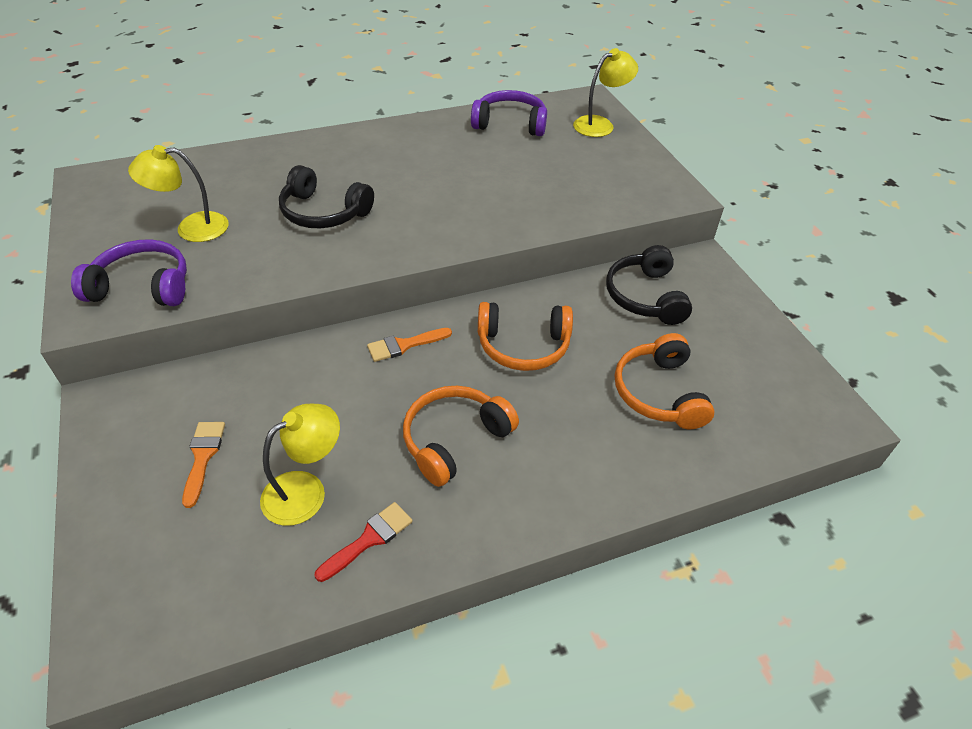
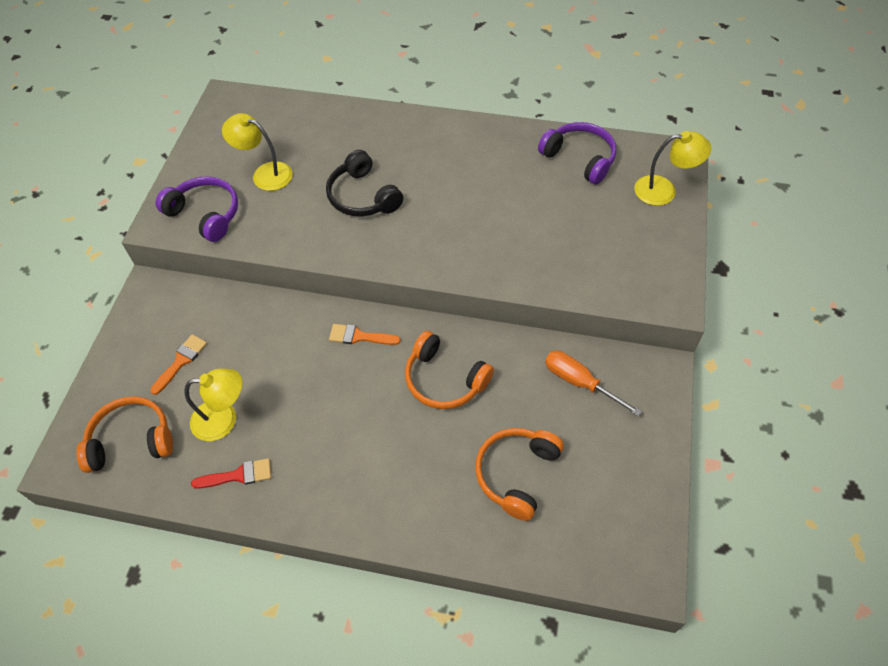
camera: 35 degrees right, 10 degrees up
(454, 439) = (339, 432): orange headphones -> orange headphones (131, 440)
(645, 296) = (579, 382): black headphones -> orange screwdriver

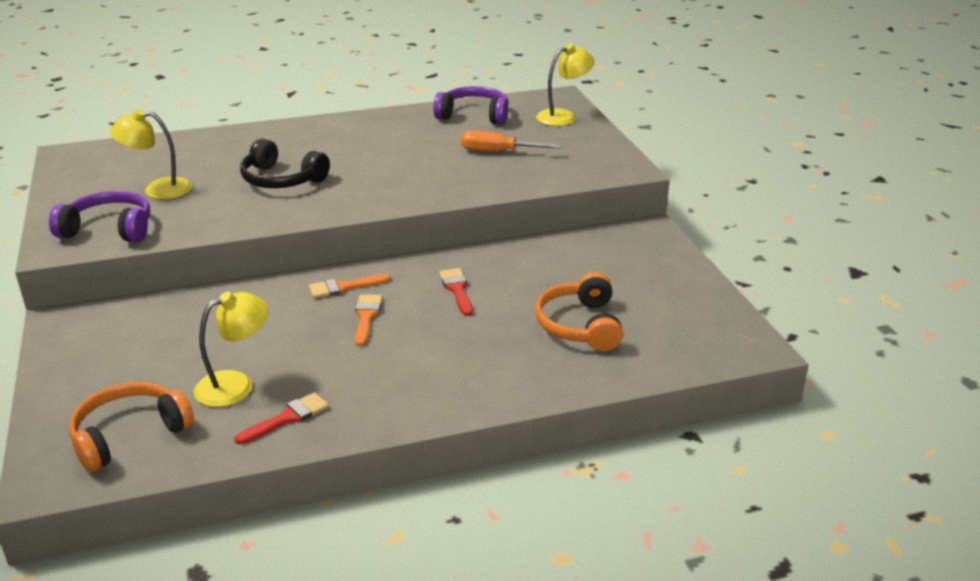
camera: 30 degrees left, 25 degrees down
(181, 361) = (147, 360): orange brush -> orange brush (366, 317)
(444, 380) = (457, 289): orange headphones -> red brush
(579, 382) = (585, 255): orange screwdriver -> orange screwdriver (497, 152)

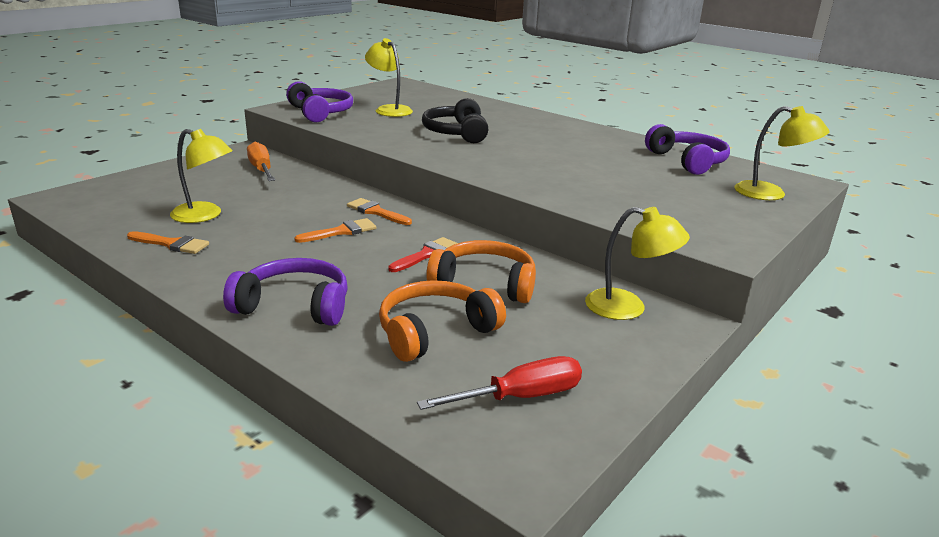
camera: 55 degrees right, 5 degrees down
(129, 435) = (121, 203): orange headphones -> orange headphones (484, 283)
(287, 418) = (172, 244): red brush -> orange brush
(484, 376) = (294, 305): none -> purple headphones
(497, 152) = (639, 185): orange screwdriver -> orange screwdriver (261, 169)
(615, 241) = (628, 308): none -> yellow lamp
(683, 320) = (521, 397): none -> red screwdriver

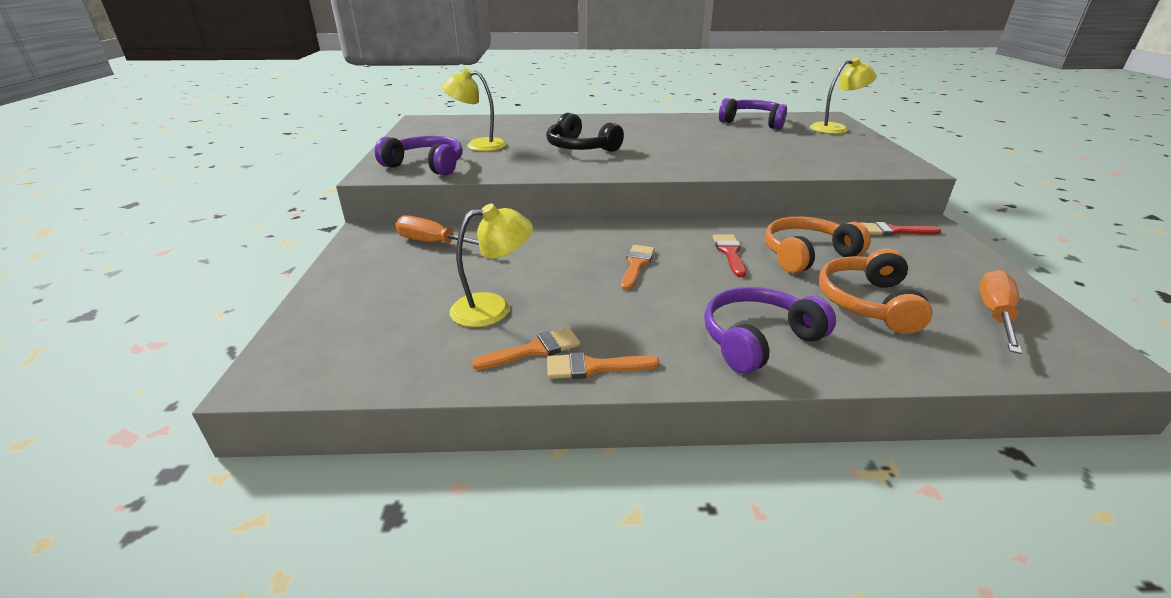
camera: 40 degrees left, 5 degrees up
(376, 212) = (619, 238): orange brush -> orange brush (593, 367)
(521, 397) = (995, 314): red screwdriver -> orange screwdriver
(628, 308) = (894, 231): yellow lamp -> red brush

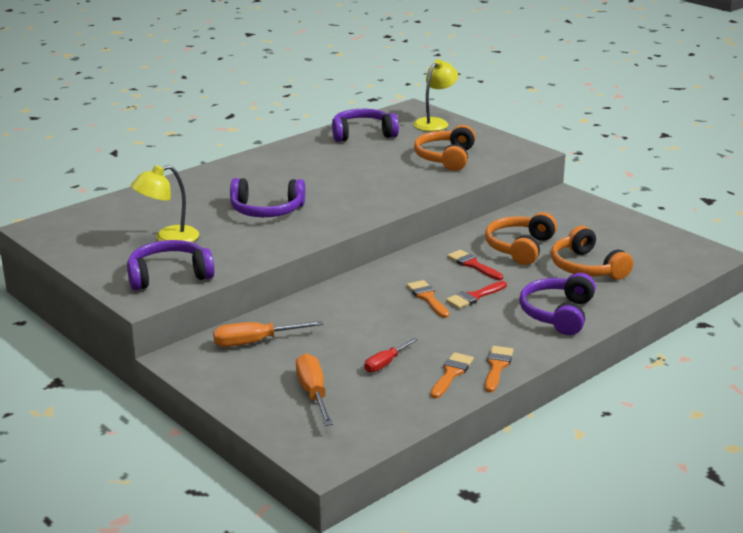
camera: 40 degrees left, 5 degrees down
(493, 308) = (385, 364): yellow lamp -> red screwdriver
(580, 147) = (266, 210): black headphones -> purple headphones
(593, 367) = (497, 367): orange brush -> orange brush turned 150 degrees clockwise
(805, 152) = (445, 158): none -> orange headphones
(894, 231) = (549, 208): red brush -> red brush (474, 297)
(995, 314) = (651, 248): orange screwdriver -> orange screwdriver (313, 393)

